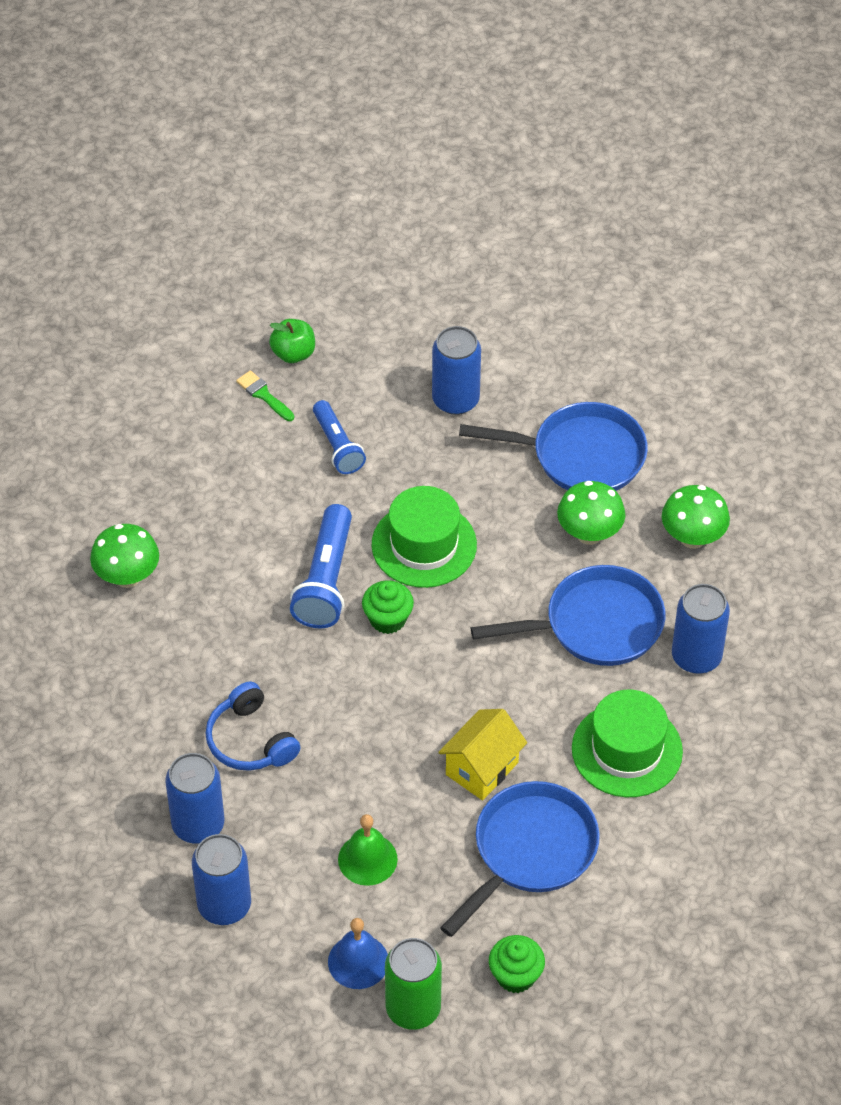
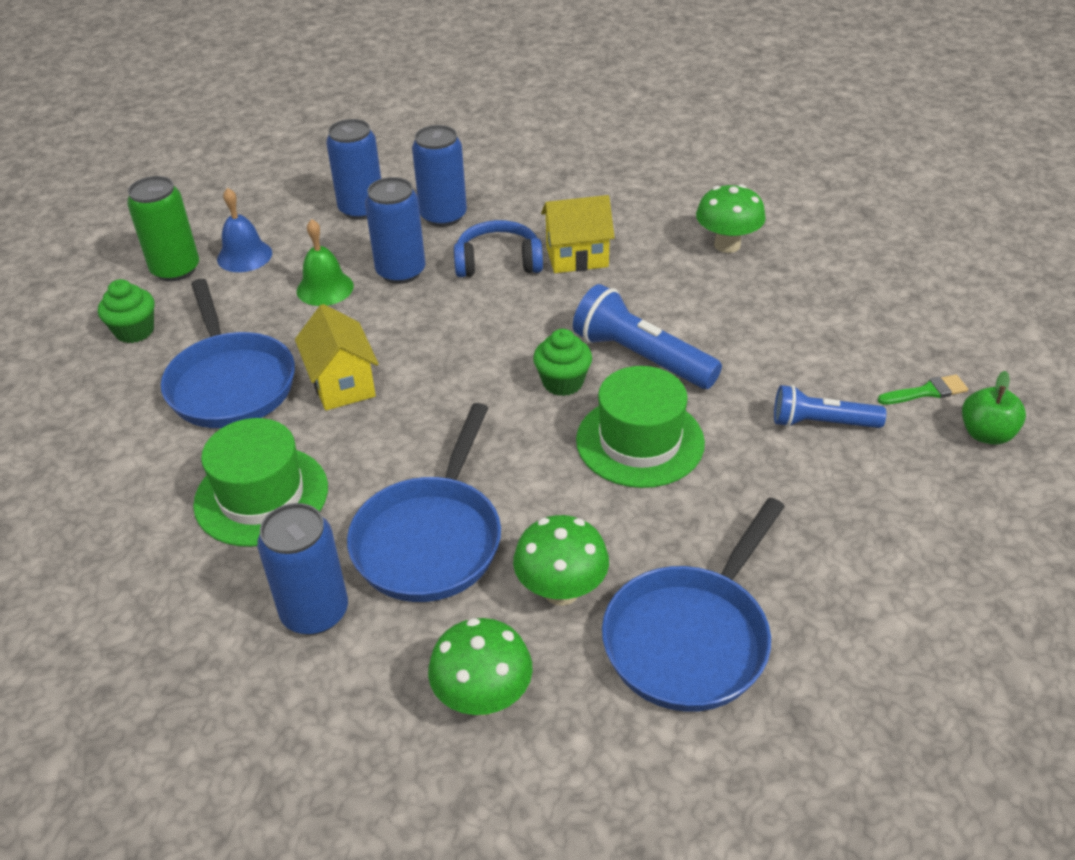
camera: 120 degrees right, 10 degrees down
(208, 682) = (577, 257): none -> yellow house
(455, 400) = (849, 549): blue can -> blue can (401, 272)

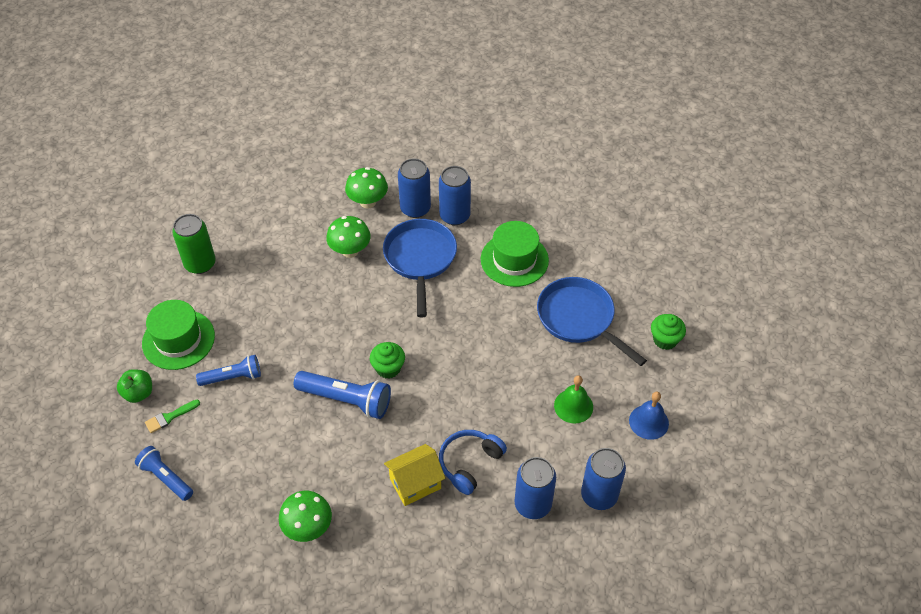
camera: 160 degrees right, 10 degrees up
(175, 269) = (684, 396): green can -> green can (200, 264)
(342, 384) = (515, 334): yellow house -> none
(401, 272) = (532, 435): blue can -> blue can (415, 208)
(498, 262) = (469, 463): blue headphones -> blue headphones turned 150 degrees clockwise
(640, 441) = (333, 339): green hat -> green hat (178, 339)
(691, 638) = (287, 245): blue pan -> none
(923, 324) = (166, 478): none -> blue flashlight

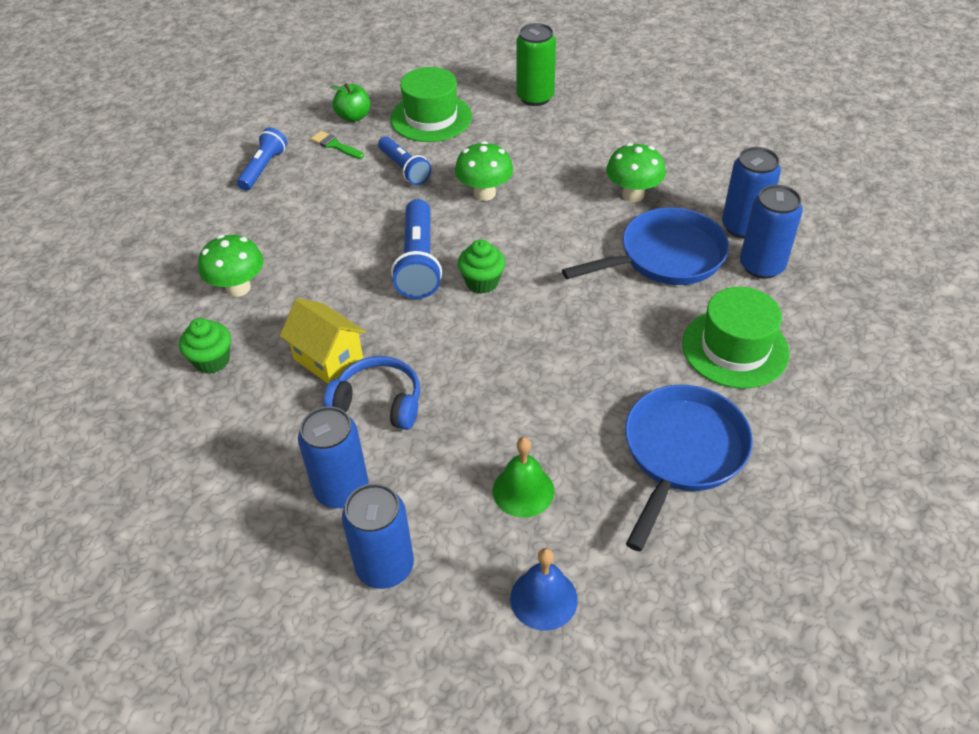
camera: 70 degrees right, 5 degrees down
(368, 202) = (718, 184): green mushroom -> green mushroom (484, 193)
(665, 340) = (715, 580): green cupcake -> green cupcake (212, 360)

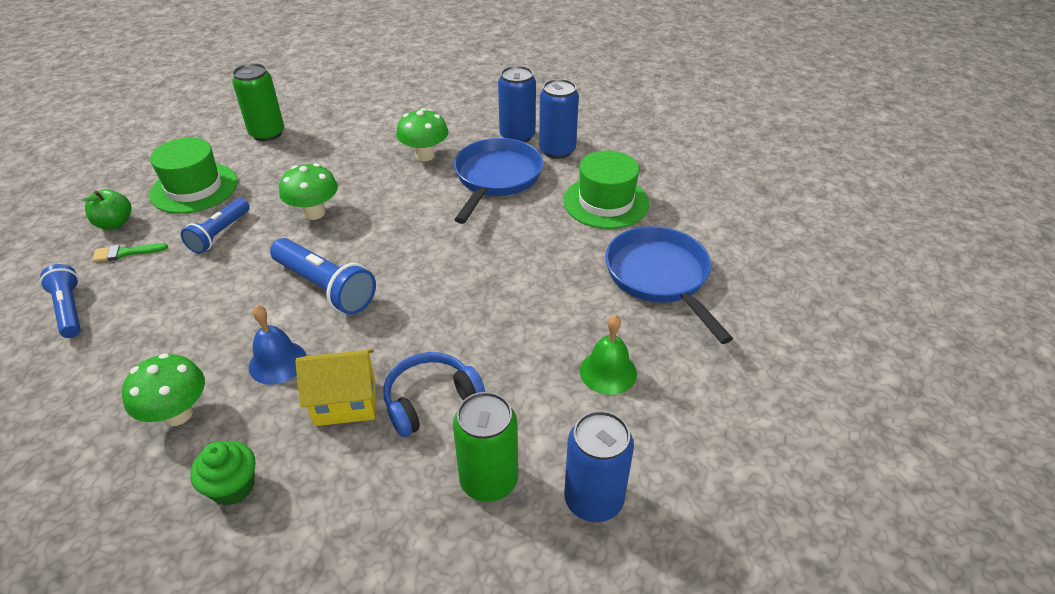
camera: 50 degrees left, 5 degrees down
(341, 489) = (489, 480): blue can -> green can
(404, 168) = (220, 234): blue flashlight -> blue flashlight turned 105 degrees clockwise
(482, 282) = (395, 269): green cupcake -> none
(543, 598) = (710, 422): blue bell -> blue bell (277, 362)

